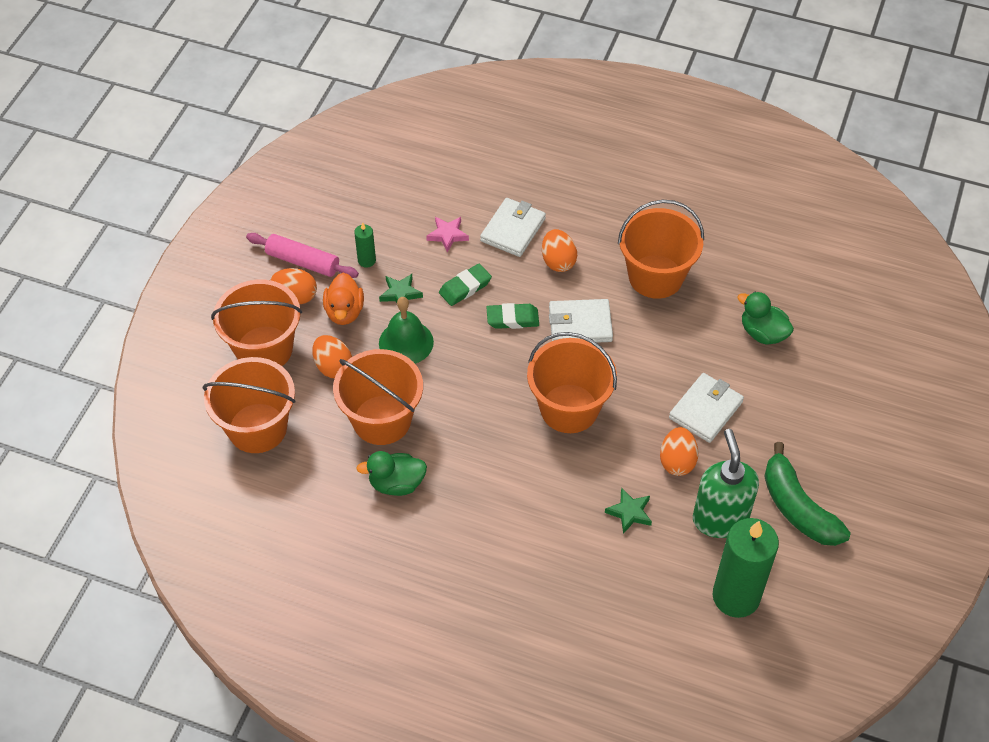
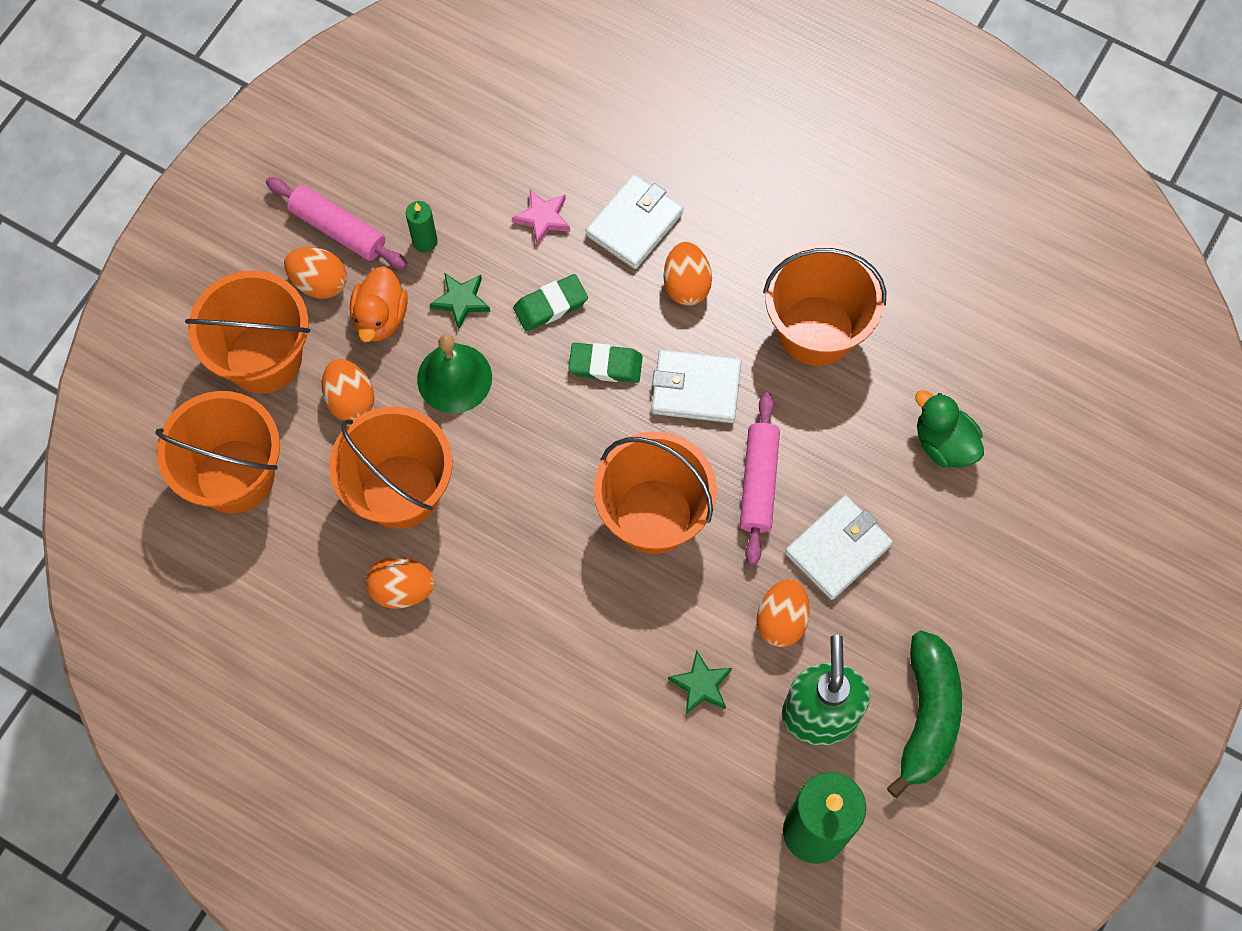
camera: 10 degrees right, 15 degrees up
(396, 484) = (402, 589): green duck -> orange egg
(639, 376) = (759, 482): none -> pink rolling pin
(797, 507) = (927, 716): green banana -> green banana turned 150 degrees counterclockwise

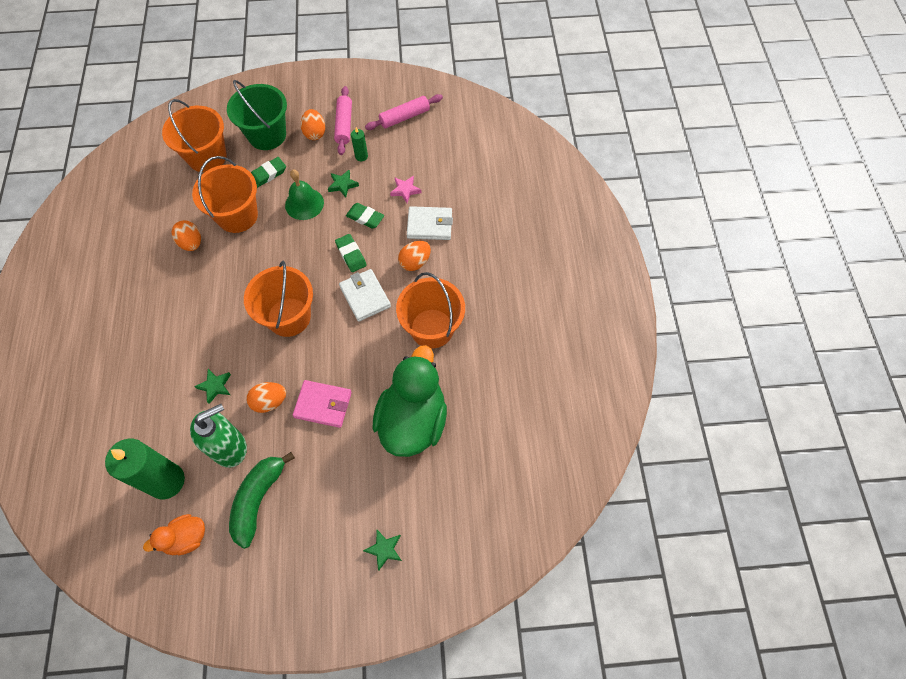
camera: 55 degrees right, 5 degrees down
(263, 357) = (267, 135): orange bucket -> green bucket
(350, 400) = (268, 174): orange egg -> green eraser
(380, 317) = (314, 162): orange duck -> orange duck (186, 538)
(759, 482) = (335, 350): pink rolling pin -> pink rolling pin (404, 117)
(838, 549) = (323, 405): white wallet -> pink wallet
(927, 716) = (258, 499): green banana -> green banana turned 135 degrees clockwise
(944, 443) = (412, 420): green duck -> green duck, size x2.02
(1106, 590) = (384, 549): none -> green star

